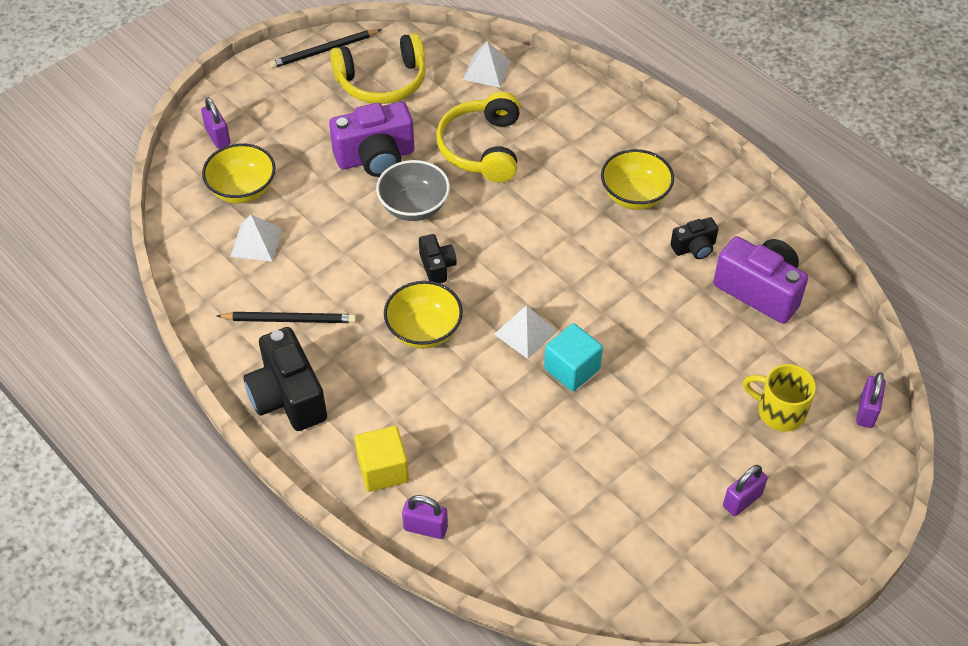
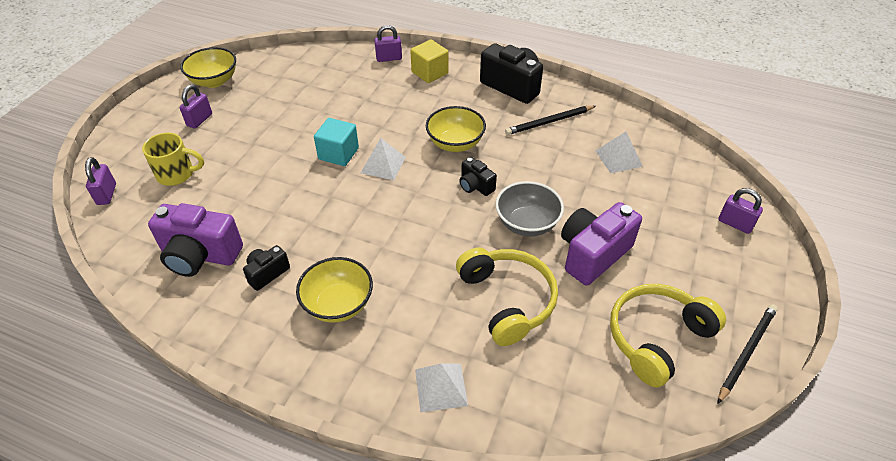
camera: 155 degrees right, 5 degrees down
(243, 190) = (668, 190): yellow bowl -> yellow bowl (214, 81)
(486, 70) = (565, 399): white pyramid -> white pyramid (441, 387)

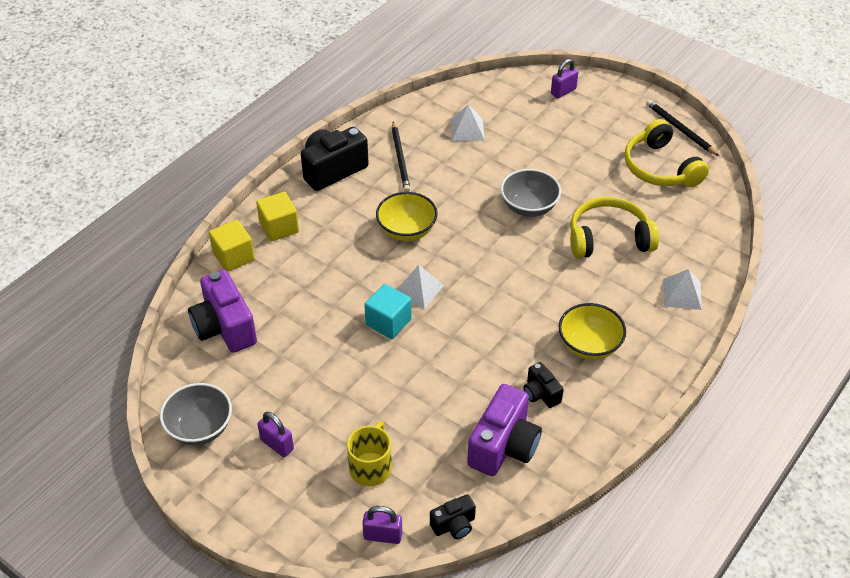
camera: 75 degrees left, 0 degrees up
(214, 81) = (200, 428): yellow bowl -> grey bowl
(389, 58) = (233, 256): purple padlock -> yellow cube
(475, 186) = (471, 229): black camera -> black camera (454, 525)
(593, 254) = (574, 177): purple camera -> purple camera (224, 327)

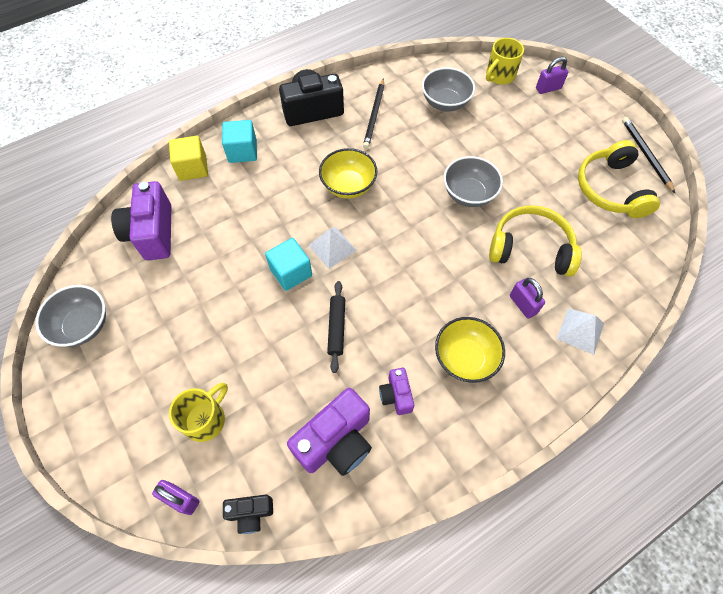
camera: 20 degrees right, 15 degrees up
(277, 444) = (137, 365): purple padlock -> purple padlock (523, 304)
(279, 227) = (242, 151): yellow cube -> turquoise cube
(458, 356) = (336, 328): none -> black rolling pin
(467, 129) = (445, 103): white pyramid -> grey bowl
(510, 91) = (499, 76): none -> yellow mug
(541, 394) = (396, 395): black camera -> purple camera

